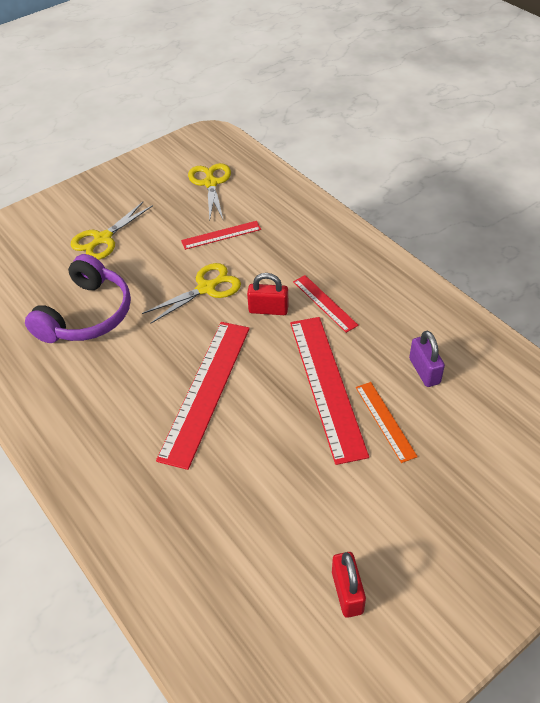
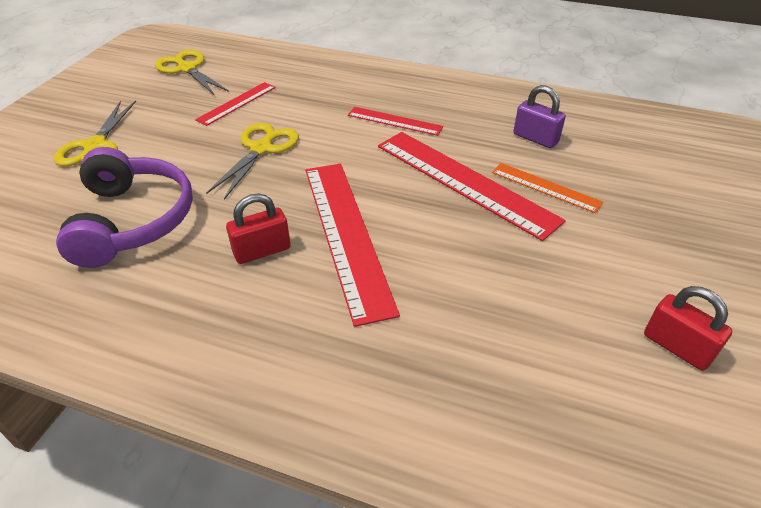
camera: 35 degrees left, 5 degrees down
(268, 309) = (345, 144): red padlock -> red padlock (262, 251)

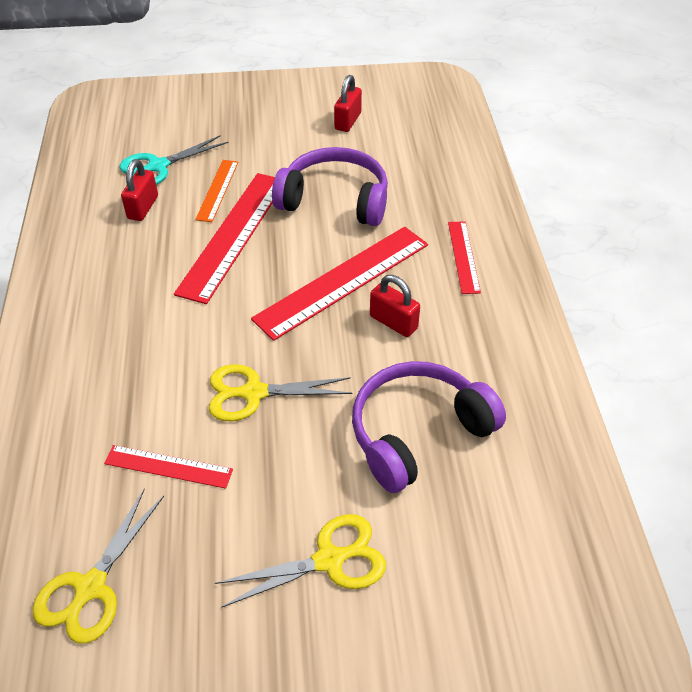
camera: 115 degrees left, 5 degrees up
(394, 121) = (151, 308): red ruler -> red ruler (463, 256)
(486, 271) = (335, 200): none -> purple headphones
(535, 138) = (143, 207): purple padlock -> red padlock
(604, 158) = (158, 166): none -> turquoise scissors

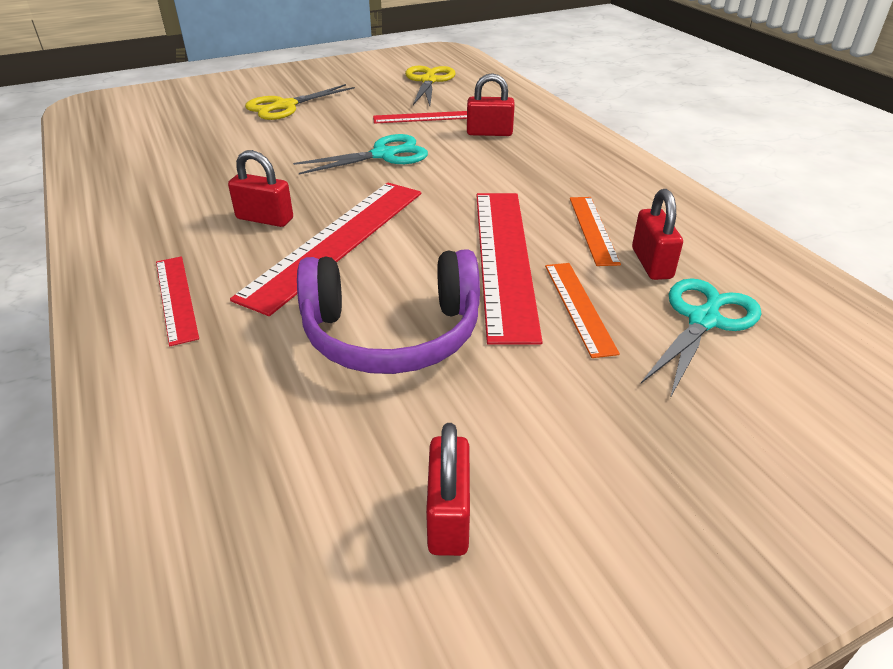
camera: 160 degrees right, 10 degrees down
(119, 405) = (489, 133): none -> red padlock
(150, 244) = (593, 229): none -> orange ruler
(254, 393) = (383, 155): yellow scissors -> turquoise scissors
(418, 433) = (228, 159): purple headphones -> none

